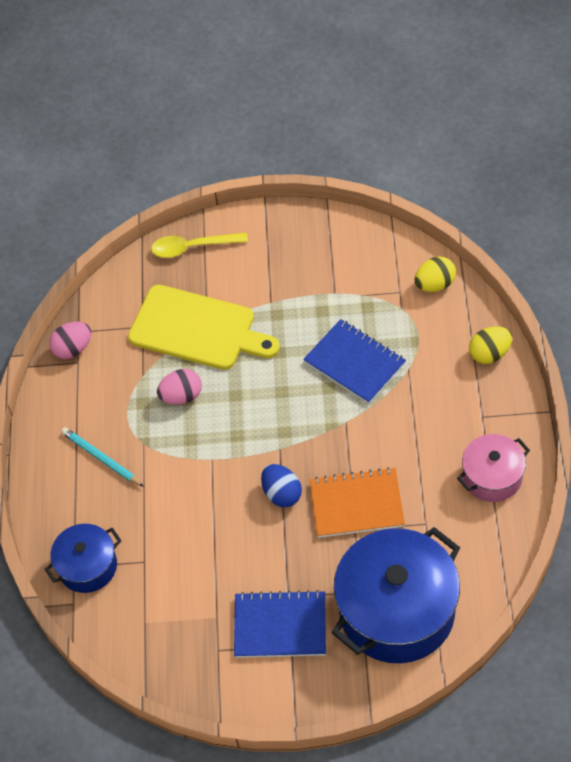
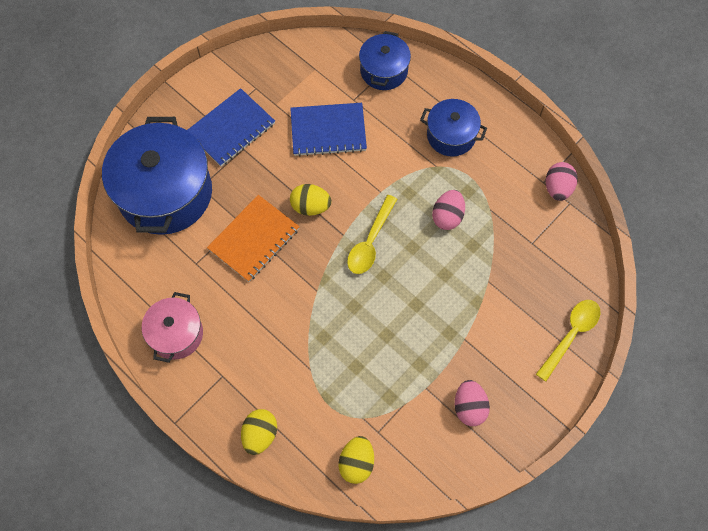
camera: 130 degrees right, 10 degrees up
(101, 458) = (451, 135): turquoise pencil -> blue pot
(197, 329) = (492, 273): yellow cutting board -> none
(263, 425) = (370, 242): none -> yellow spoon
(282, 494) = (310, 206): blue egg -> yellow egg
(317, 258) = (469, 407): none -> pink egg
(354, 363) = (354, 341): blue notebook -> blue notebook (328, 131)

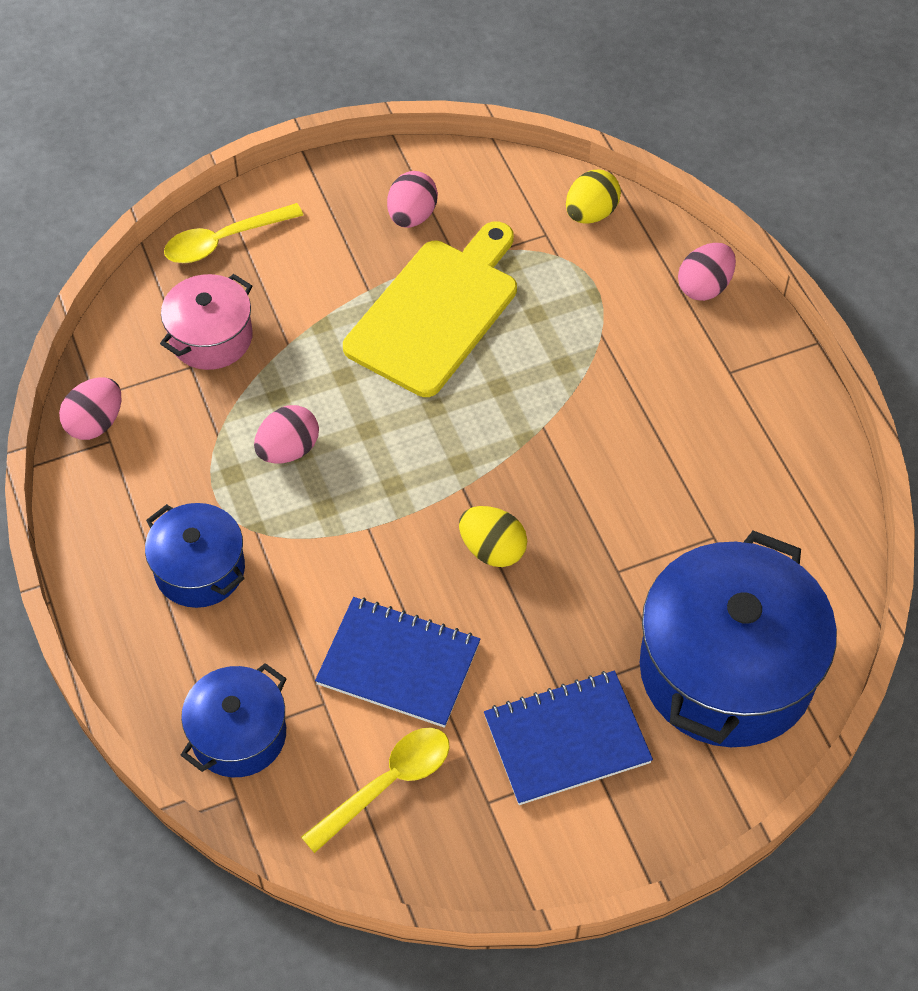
camera: 155 degrees left, 10 degrees down
(176, 334) = (779, 449): pink pot -> pink pot (211, 337)
(254, 239) = (606, 536): orange notebook -> none
(260, 434) = (704, 287): yellow egg -> pink egg
(370, 242) = (427, 461): yellow spoon -> yellow spoon (387, 784)
(416, 340) = (436, 312): none -> yellow cutting board

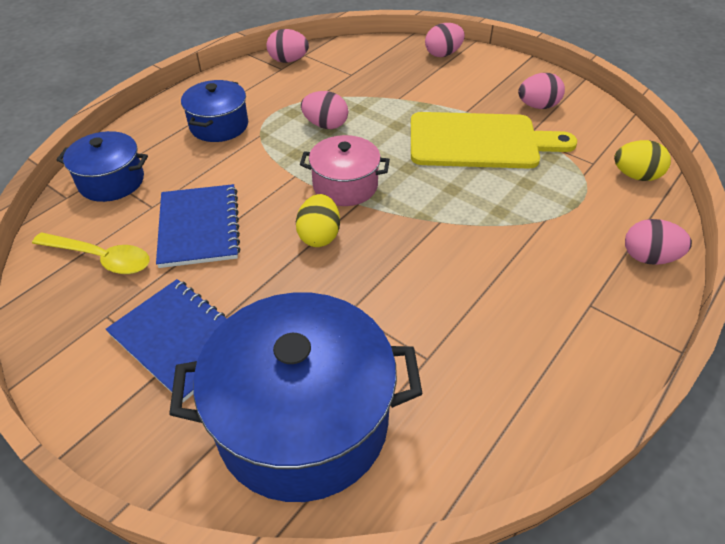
camera: 60 degrees right, 10 degrees down
(211, 337) = (376, 73): pink pot -> pink pot (345, 185)
(224, 241) = (443, 54): yellow spoon -> pink egg

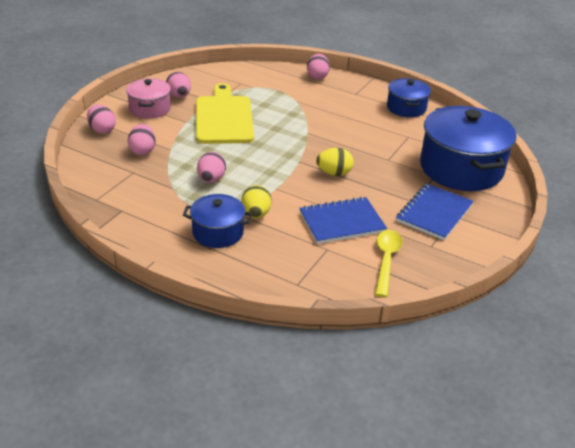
camera: 100 degrees left, 10 degrees down
(111, 181) = (304, 277): blue pot -> blue pot (406, 108)
(288, 60) = (107, 207): pink egg -> pink egg (142, 151)
(345, 185) = (282, 166): pink pot -> pink pot (150, 109)
(635, 176) = (250, 72): yellow egg -> yellow egg (256, 214)

